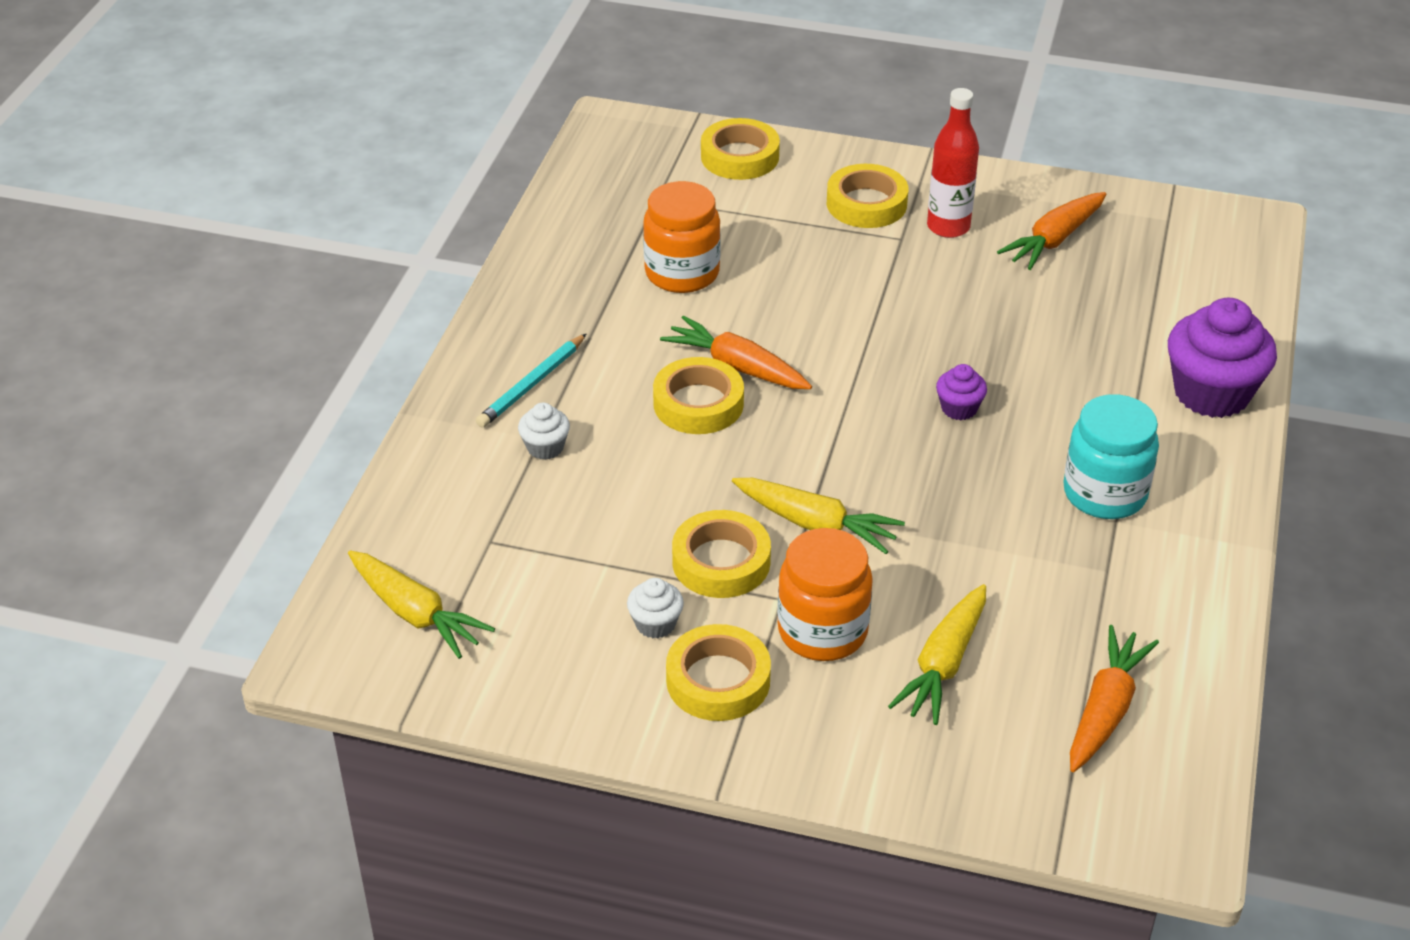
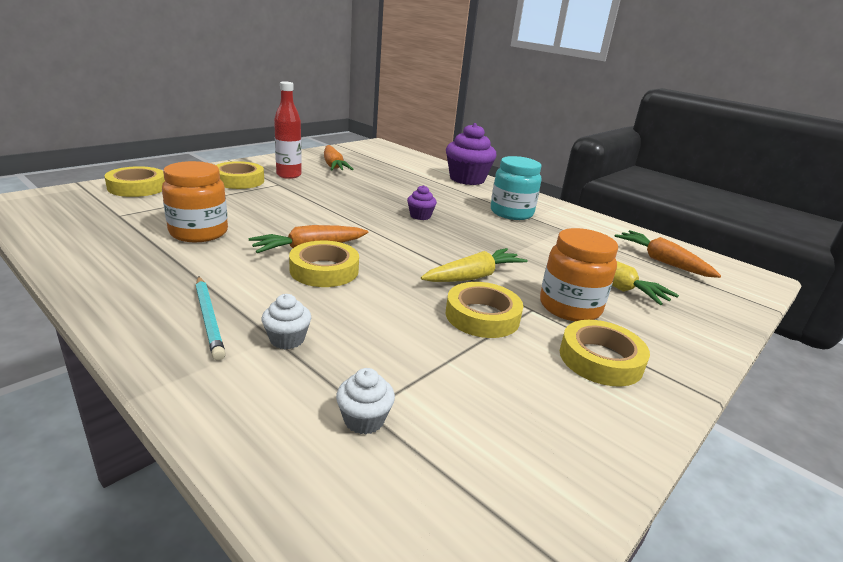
camera: 65 degrees left, 15 degrees down
(415, 614) = (425, 504): yellow carrot -> none
(655, 624) = (528, 363): white cupcake -> white cupcake (364, 420)

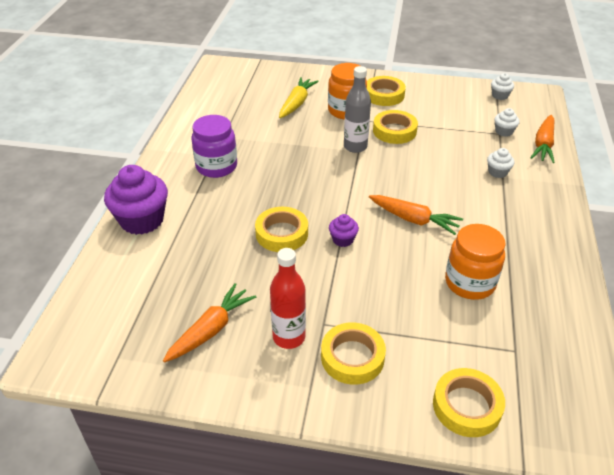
camera: 120 degrees left, 15 degrees up
(209, 319) = (523, 203): turquoise pencil -> none
(324, 270) = (428, 198): yellow tape -> yellow tape (282, 233)
(420, 216) = (286, 203): purple cupcake -> purple cupcake (343, 239)
(474, 276) = (355, 147): yellow carrot -> grey bottle
(497, 523) = (500, 95): none -> white cupcake
(511, 213) = (216, 166): turquoise jar -> purple jar
(662, 261) = (235, 94): orange carrot -> orange carrot (543, 145)

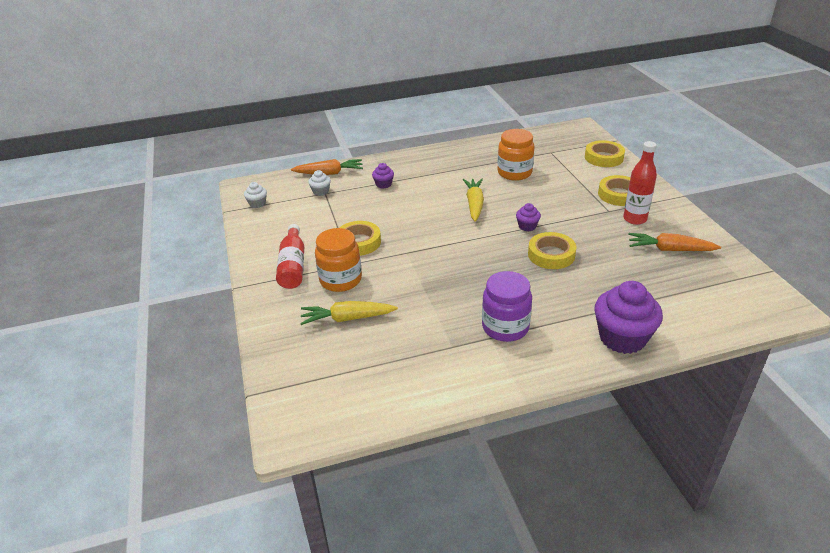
camera: 115 degrees left, 5 degrees down
(355, 147) = (401, 256): grey bottle -> none
(384, 95) = (293, 265): yellow tape -> red bottle
(414, 220) = (474, 204): orange carrot -> yellow carrot
(497, 172) = (383, 184): white cupcake -> purple cupcake

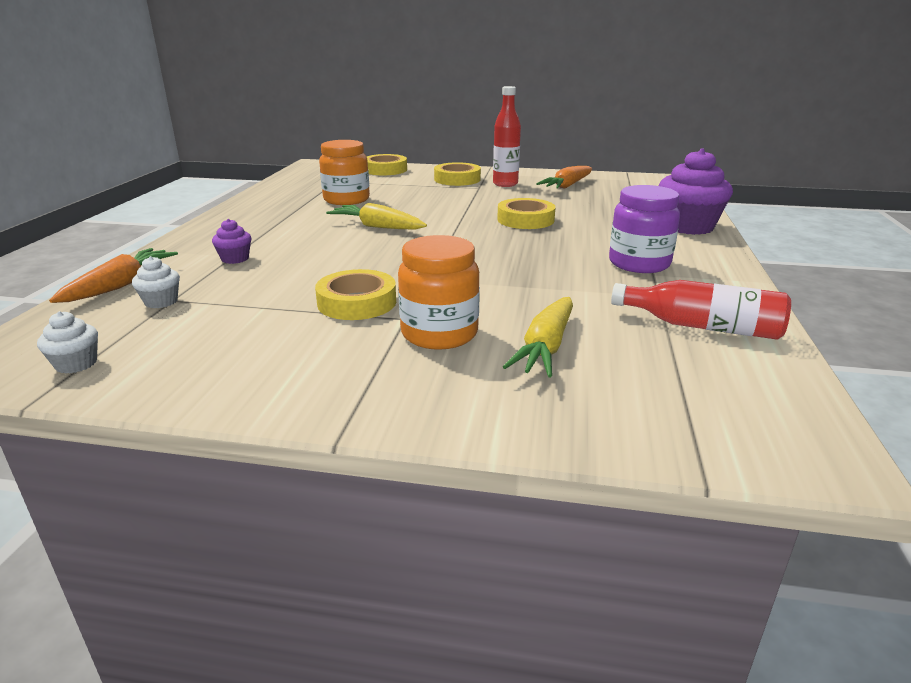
camera: 65 degrees left, 10 degrees down
(293, 265) = (346, 365): red bottle -> red bottle (702, 326)
(527, 226) = (460, 217): purple cupcake -> none

